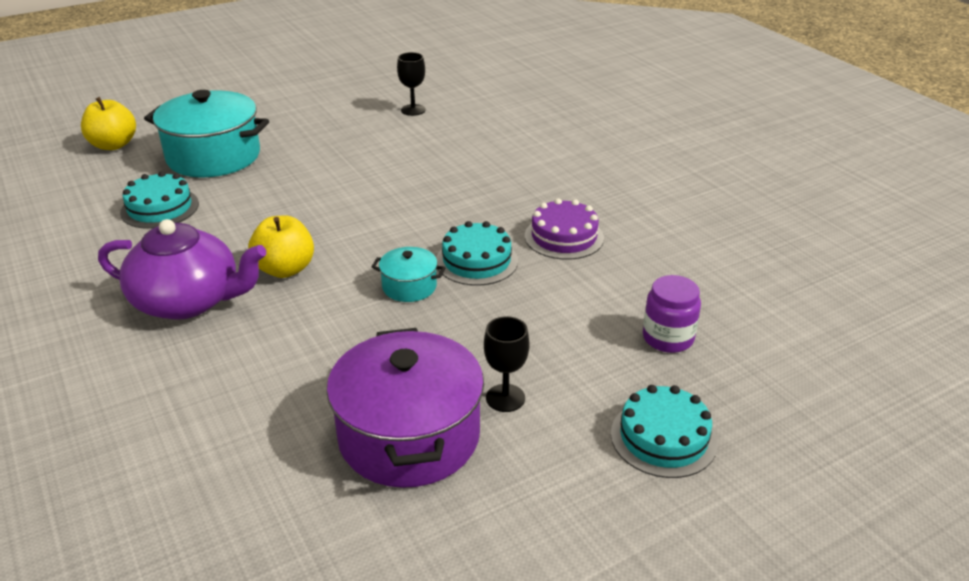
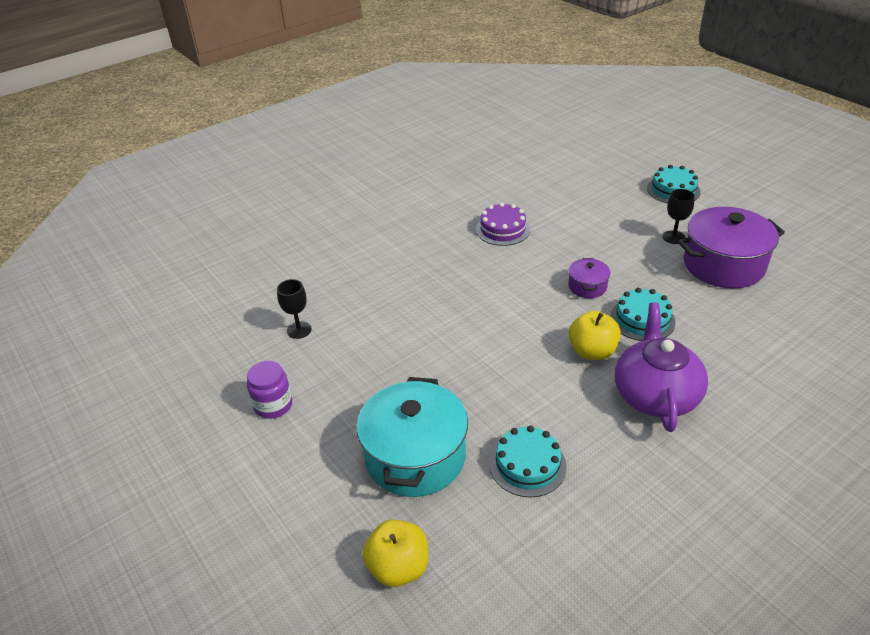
camera: 95 degrees left, 5 degrees up
(409, 286) = (587, 286): turquoise pot -> purple pot
(476, 261) = (545, 262): turquoise cake -> turquoise cake (642, 319)
(668, 338) = (594, 190): purple jar -> purple jar (273, 405)

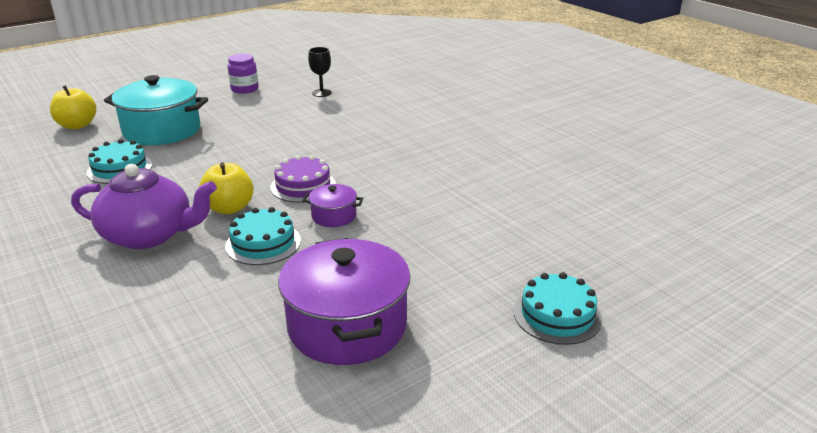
camera: 90 degrees right, 10 degrees down
(502, 229) = (454, 175): purple cake -> purple cake (303, 186)
(673, 237) = (423, 293): black goblet -> none

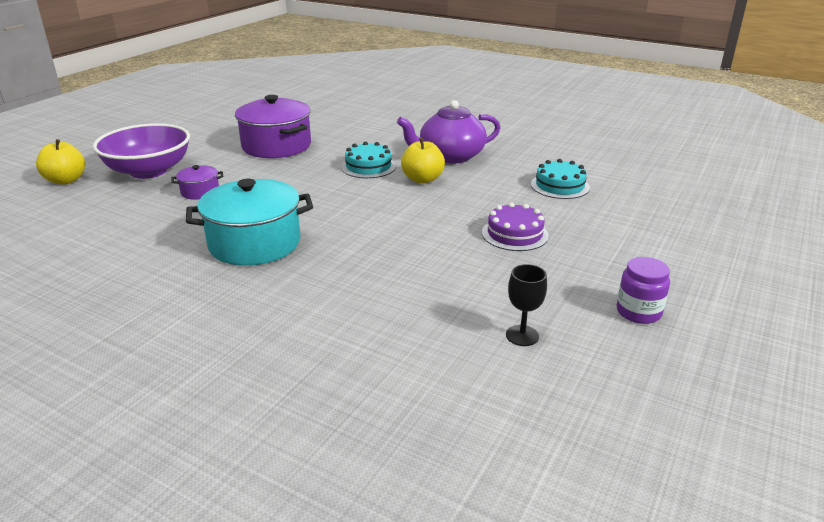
camera: 155 degrees right, 0 degrees up
(77, 125) = (693, 211): yellow apple -> yellow apple (66, 180)
(162, 130) = (603, 225): turquoise pot -> turquoise pot (254, 243)
(303, 186) = (386, 205): purple cake -> purple cake (515, 234)
(334, 216) = (335, 190): purple pot -> purple pot (200, 192)
(557, 315) = (149, 171): turquoise cake -> purple bowl

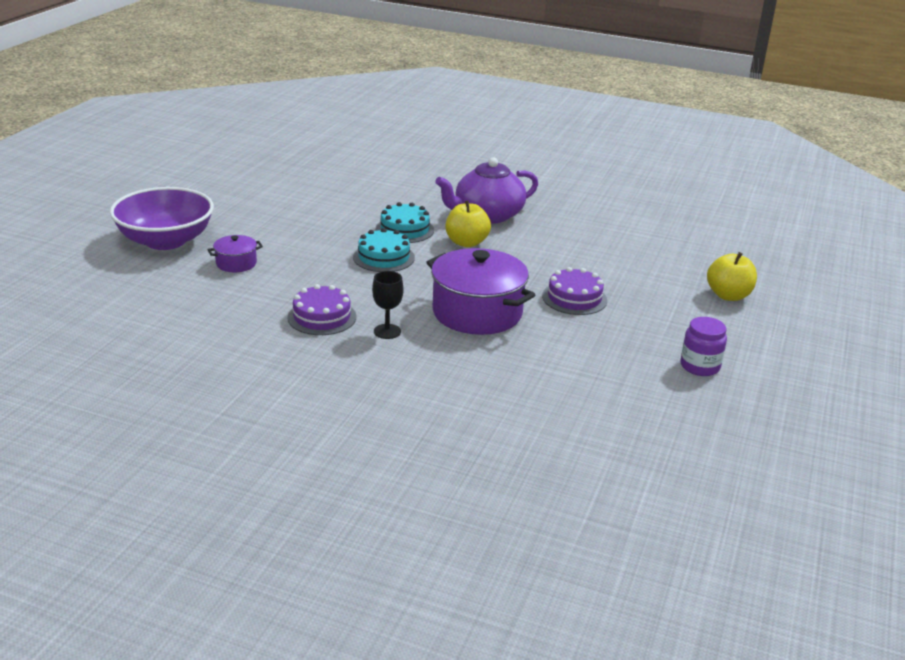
camera: 10 degrees left, 0 degrees up
(66, 180) = (77, 254): yellow apple -> yellow apple (728, 295)
(254, 243) = (322, 317): turquoise pot -> purple cake
(276, 146) = (294, 207): purple pot -> purple pot (477, 313)
(522, 335) = (603, 391): black goblet -> black goblet (387, 331)
(560, 186) = (607, 246): turquoise cake -> turquoise cake (383, 257)

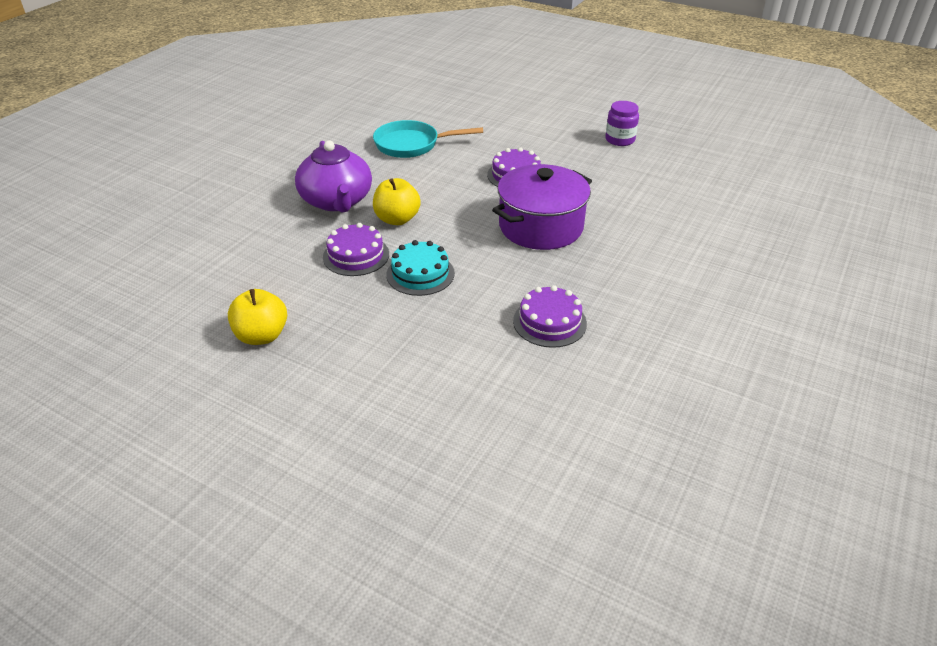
camera: 80 degrees left, 10 degrees up
(165, 241) = (334, 465): purple bowl -> none
(236, 263) = (416, 390): purple pot -> none
(387, 331) = (577, 280): black goblet -> none
(404, 229) = (356, 255): turquoise cake -> purple cake
(610, 241) = (411, 145): none -> turquoise pan
(728, 295) = (514, 111): yellow apple -> yellow apple (262, 336)

